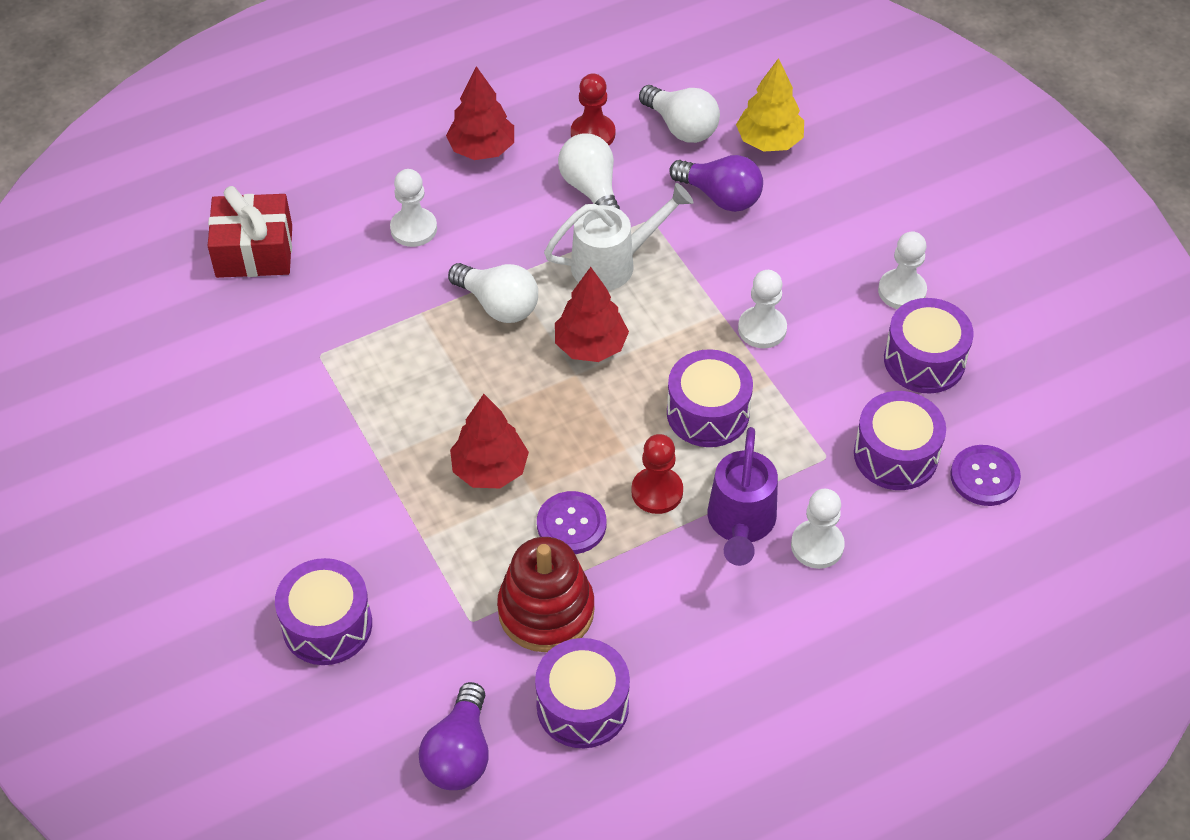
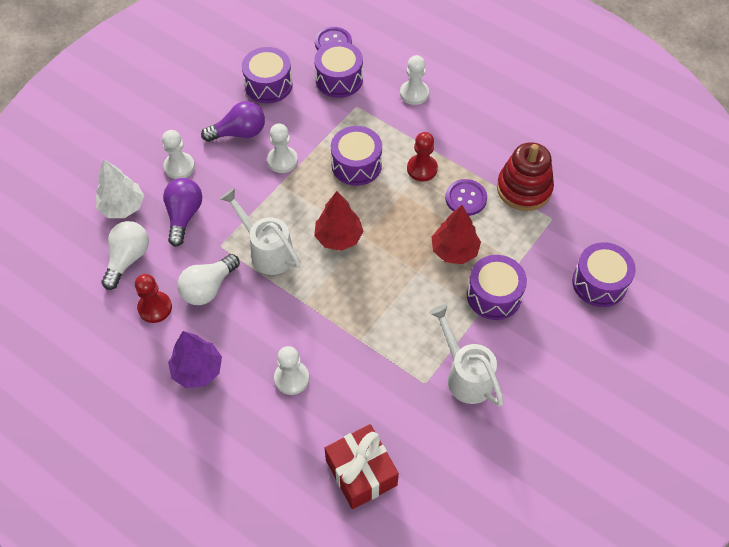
camera: 115 degrees left, 5 degrees up
(300, 400) = (465, 375): none -> white watering can
(459, 753) = (624, 192): purple light bulb -> purple light bulb (239, 133)
(482, 149) = (197, 370): red tree -> purple tree
(498, 305) = (332, 299): white light bulb -> none
(582, 706) = (565, 153): purple drum -> purple drum (494, 295)
(740, 524) = (420, 127): purple watering can -> none
(769, 141) = (122, 207): yellow tree -> white tree
(902, 291) = (222, 107): white pawn -> white pawn (179, 167)

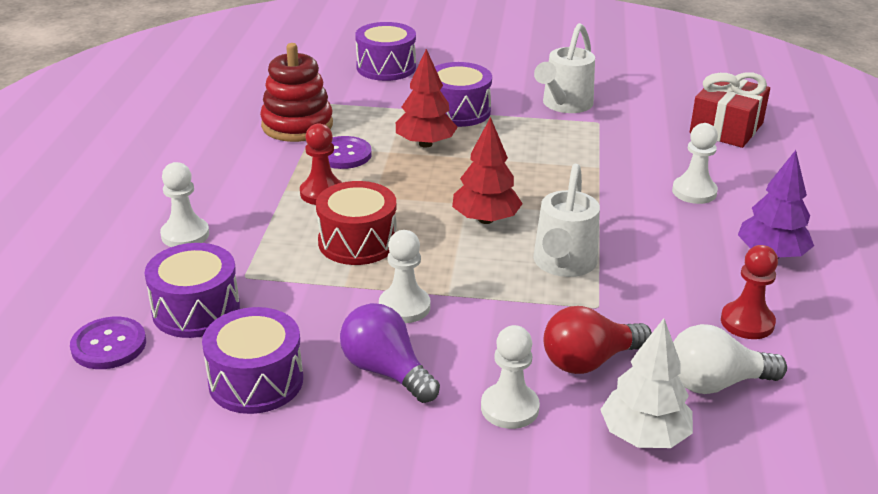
camera: 120 degrees left, 25 degrees down
(184, 216) = (589, 361): purple light bulb -> red light bulb
(208, 288) = (666, 290): white light bulb -> none
(356, 165) = (357, 242): purple drum -> red drum

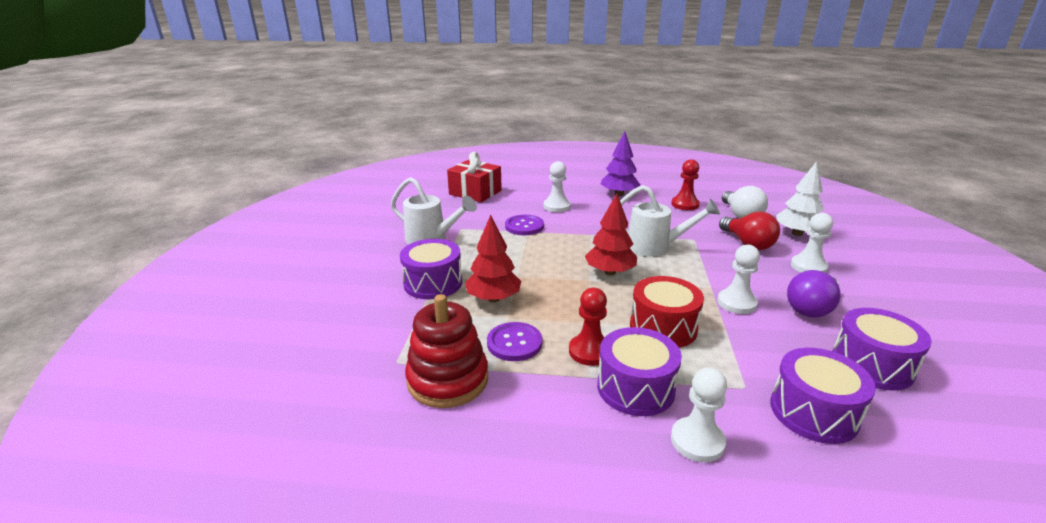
camera: 90 degrees left, 5 degrees down
(109, 345) = (908, 467): purple button -> purple button (524, 226)
(386, 67) = (320, 325): purple drum -> purple drum (635, 388)

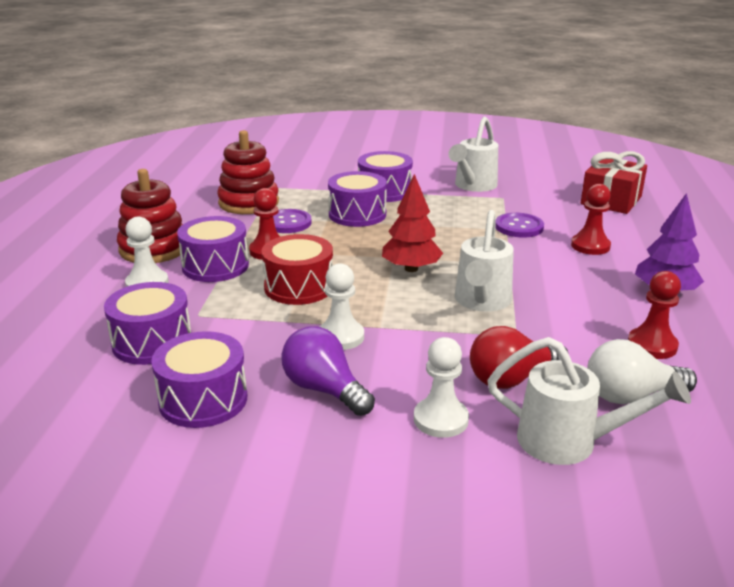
camera: 90 degrees right, 0 degrees up
(493, 298) = (357, 214): red tree -> purple drum
(556, 206) = (590, 246): white pawn -> red pawn
(600, 454) = (154, 249): none -> red stacking toy
(797, 233) = (569, 442): white tree -> white watering can

